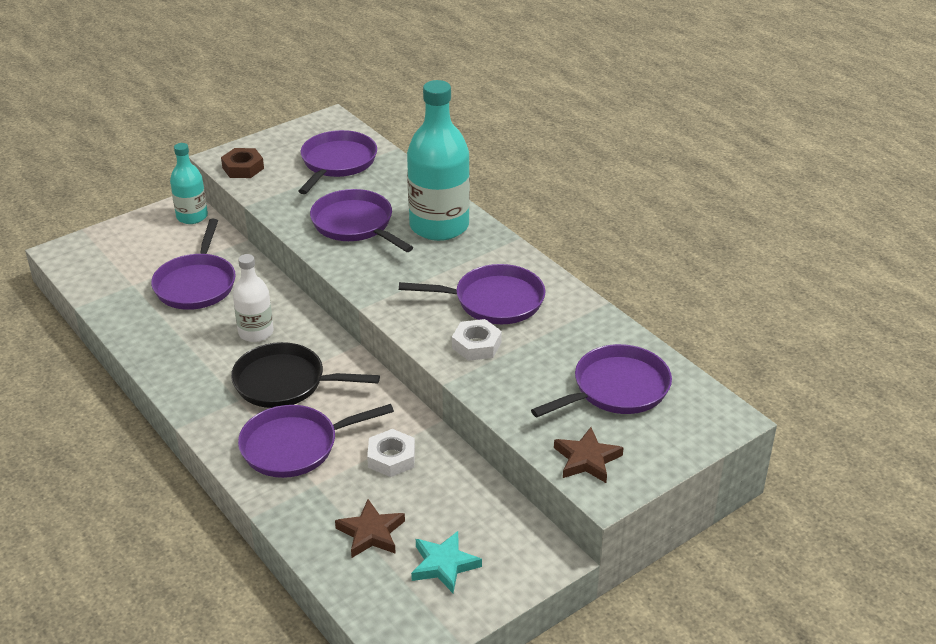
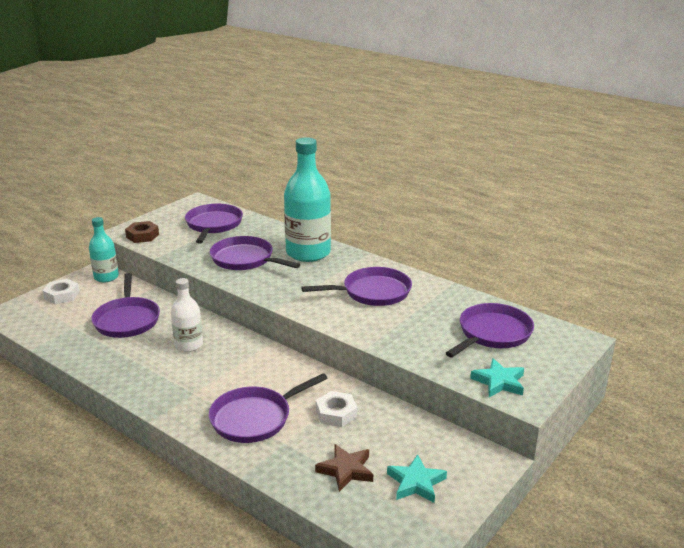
camera: 15 degrees left, 10 degrees down
(285, 382) = (227, 375): black pan -> none
(476, 345) = (375, 321): white nut -> white nut (62, 295)
(587, 459) = (499, 382): brown star -> turquoise star

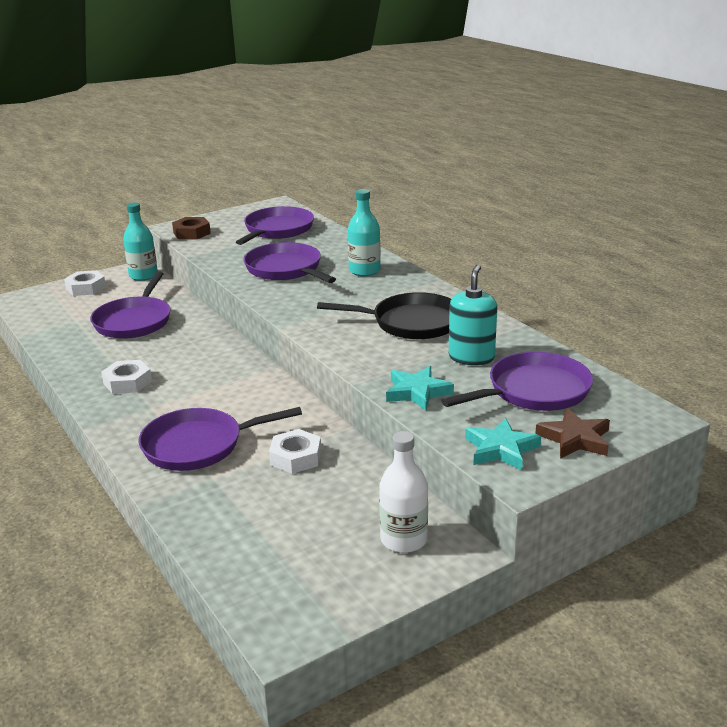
camera: 20 degrees right, 0 degrees up
(159, 375) = (127, 382): none -> white nut
(189, 345) = (181, 356): white bottle -> white bottle (403, 539)
(308, 253) = (364, 271): turquoise bottle -> turquoise bottle, size x0.56
(346, 470) = (263, 523): brown star -> brown star (575, 439)
(372, 292) = (411, 323): purple pan -> black pan
(416, 483) = (338, 555): turquoise star -> turquoise star (417, 392)
(433, 314) = (471, 357): none -> turquoise soap dispenser

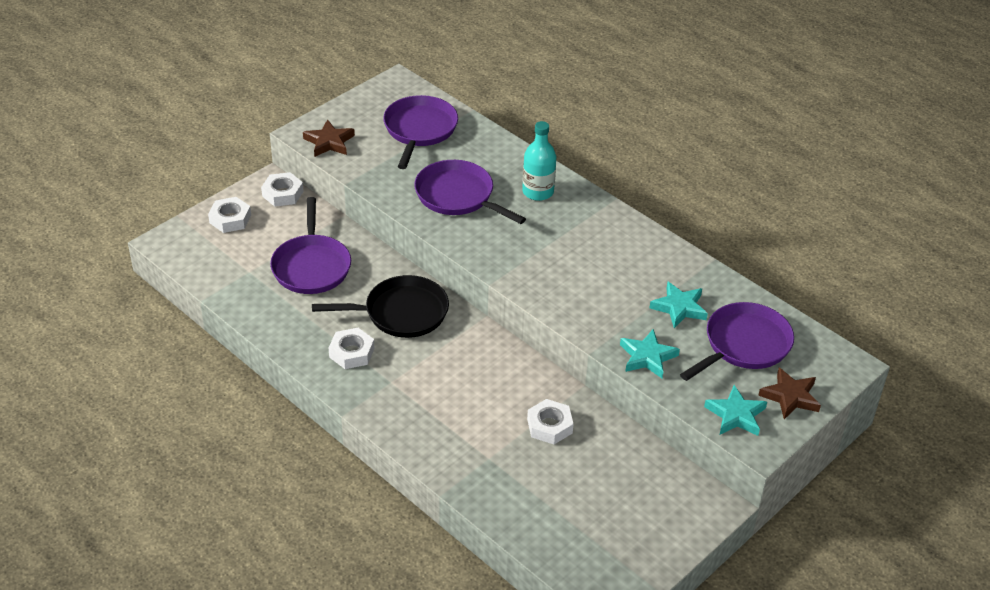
camera: 15 degrees left, 15 degrees up
(143, 276) = (282, 193): turquoise bottle -> white nut
(192, 233) = (329, 142): brown nut -> brown star
(198, 445) = (458, 423): purple pan -> none
(403, 539) = (670, 500): white bottle -> none
(411, 323) = (611, 266): black pan -> black pan (401, 313)
(471, 357) = (679, 308): turquoise soap dispenser -> turquoise star

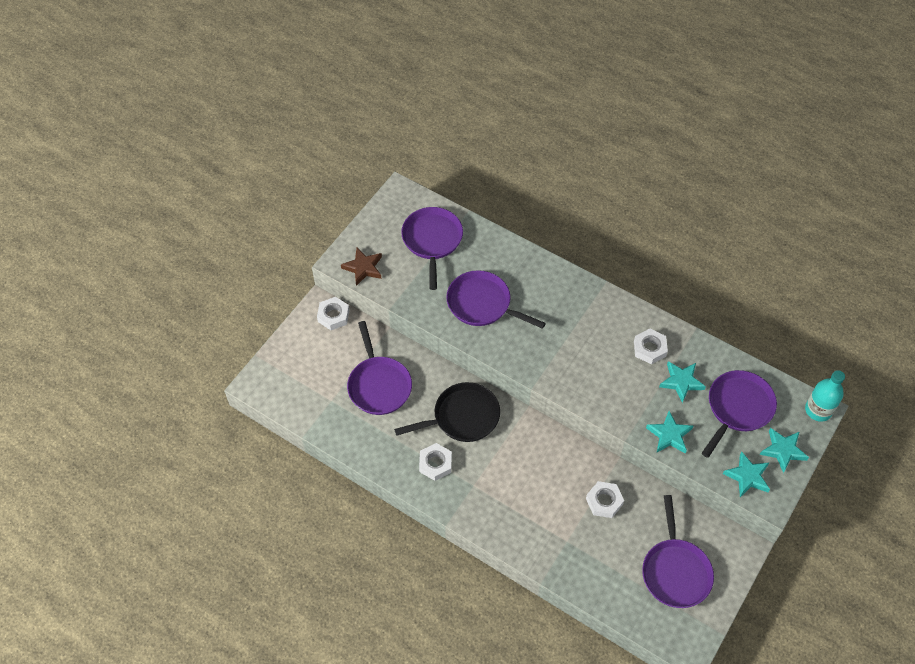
camera: 10 degrees left, 15 degrees up
(230, 219) = (299, 350): white nut -> white nut (649, 348)
(538, 192) = (543, 287): turquoise bottle -> turquoise bottle (818, 410)
(619, 514) = (675, 571): none -> purple pan
(790, 397) = (783, 450): brown star -> turquoise star

